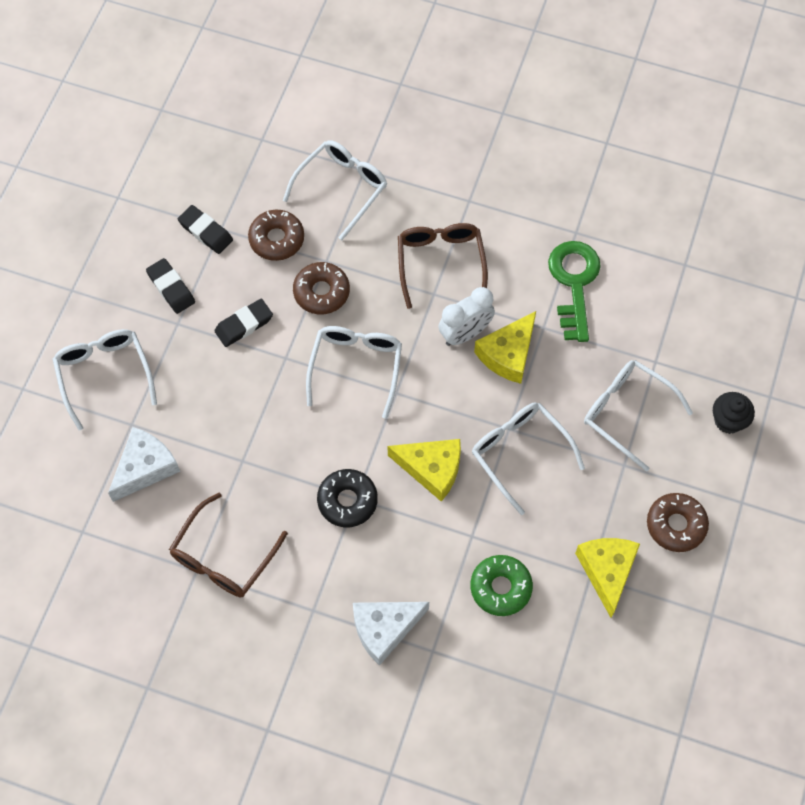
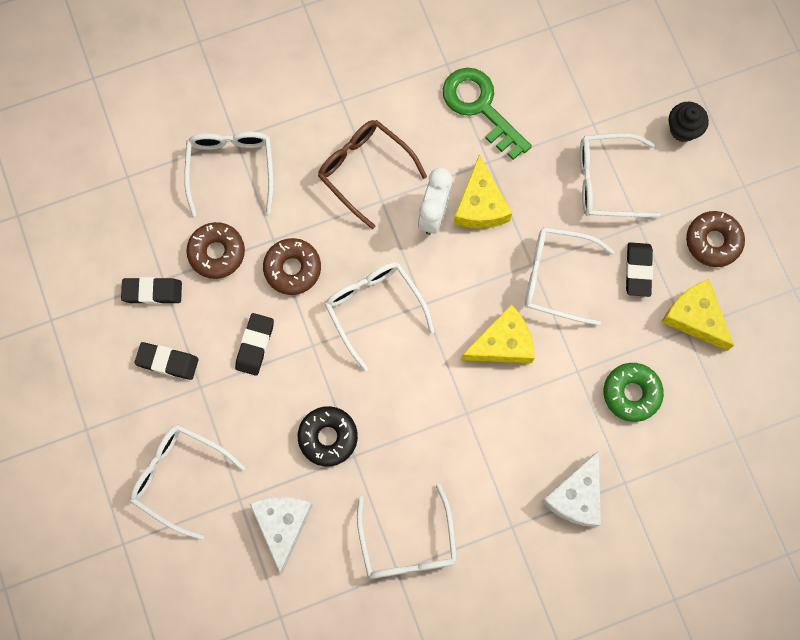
camera: 40 degrees left, 10 degrees up
(224, 556) = (407, 543): brown glasses -> white glasses
(347, 501) = (462, 421): black donut -> black donut (328, 437)
(592, 499) = (638, 270): none -> black eraser

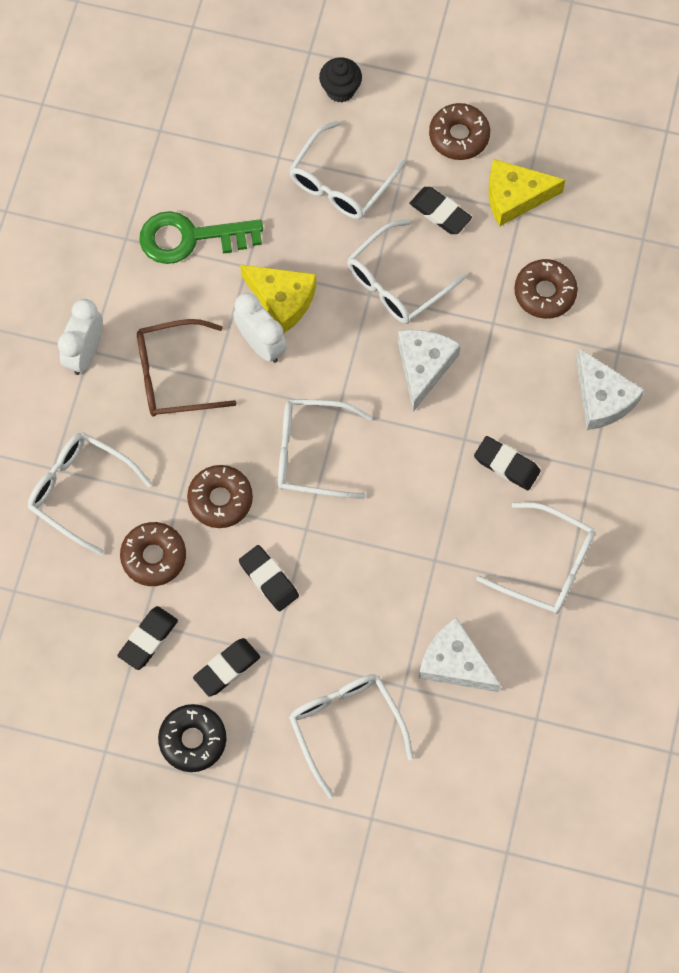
camera: 55 degrees left, 5 degrees down
(180, 478) = (346, 727): white glasses -> white glasses turned 90 degrees clockwise
(328, 437) = (402, 571): black donut -> black donut (193, 740)
(338, 98) = (85, 353): none -> white clock
(468, 459) = (506, 465): none -> black eraser
(502, 343) = (424, 366): yellow cheese -> white cheese
(631, 393) = (545, 293): green donut -> brown donut

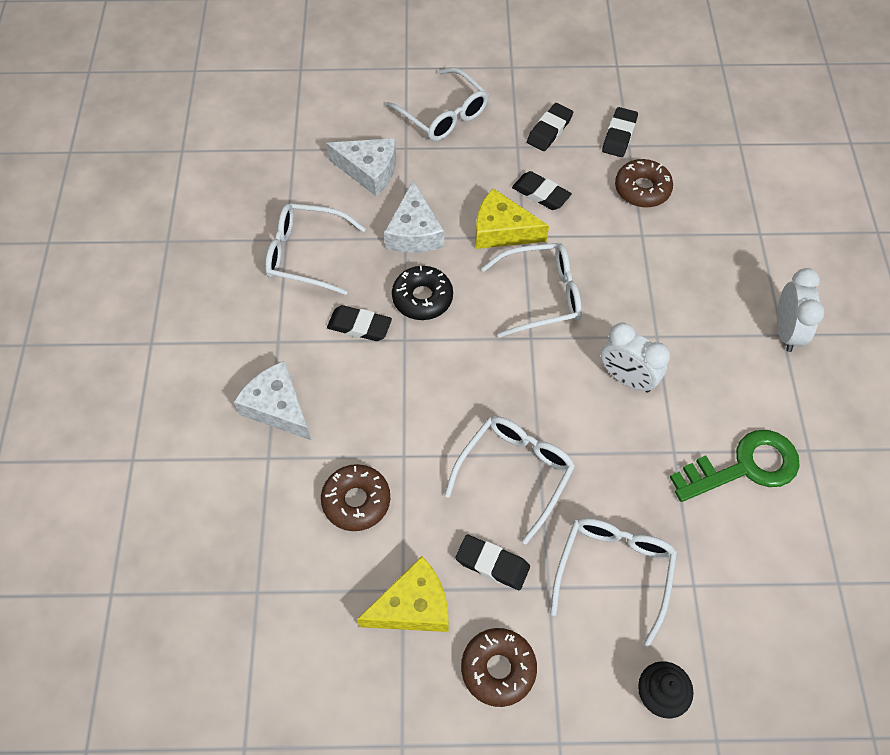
camera: 165 degrees right, 10 degrees down
(81, 491) = (726, 221): white glasses -> none
(175, 375) = (694, 331): brown glasses -> none
(193, 740) = (556, 84): black donut -> black donut (422, 298)
(220, 499) = (606, 242): brown donut -> none
(282, 300) = (624, 426): yellow cheese -> yellow cheese (502, 230)
(424, 366) = (462, 395): white cheese -> white cheese (414, 232)

